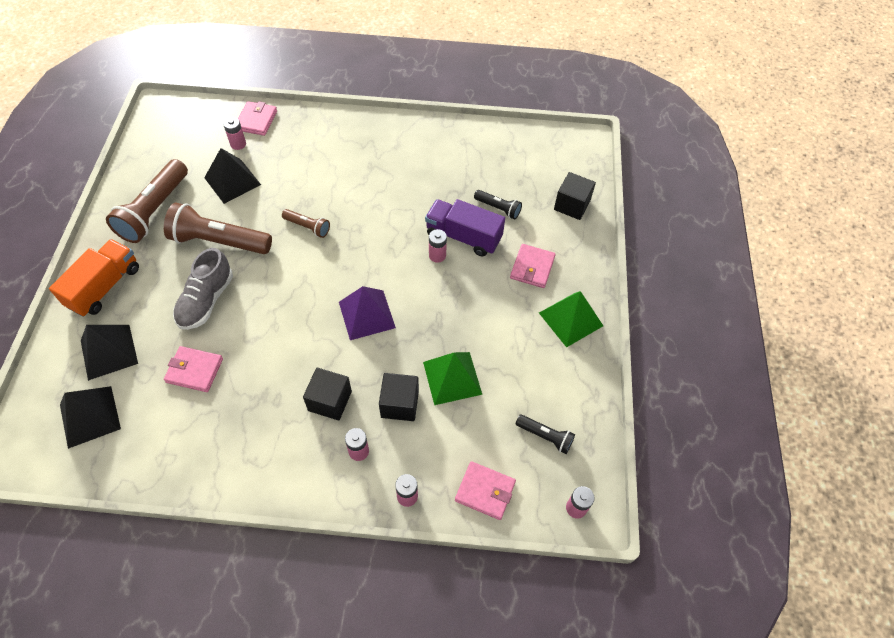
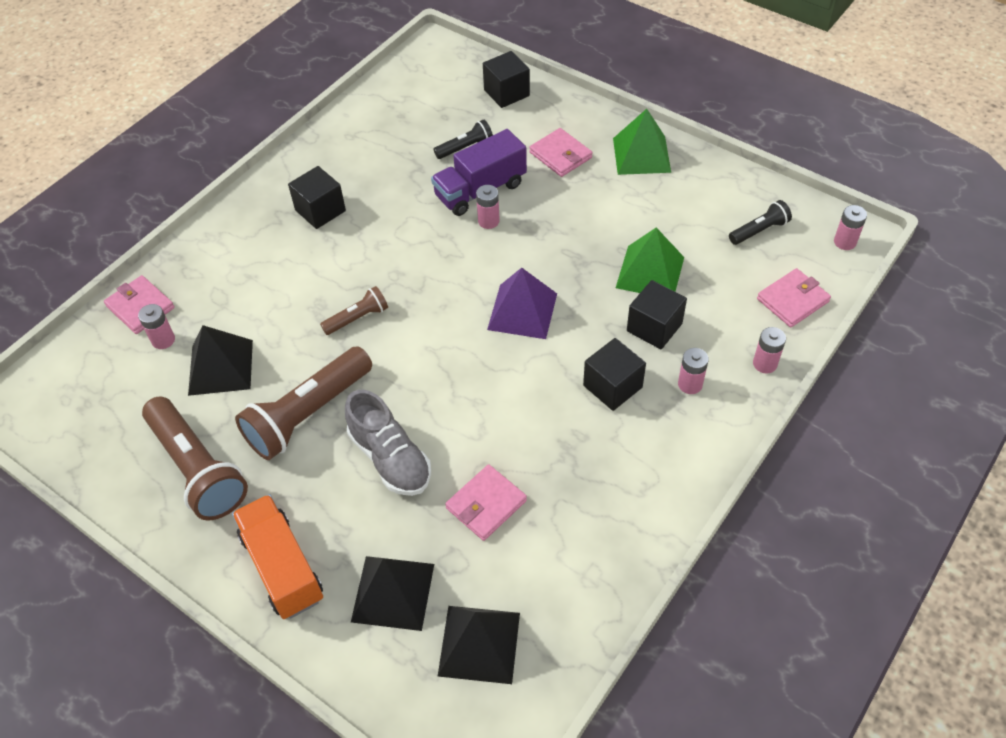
camera: 55 degrees left, 5 degrees down
(386, 161) = (320, 210): none -> black cube

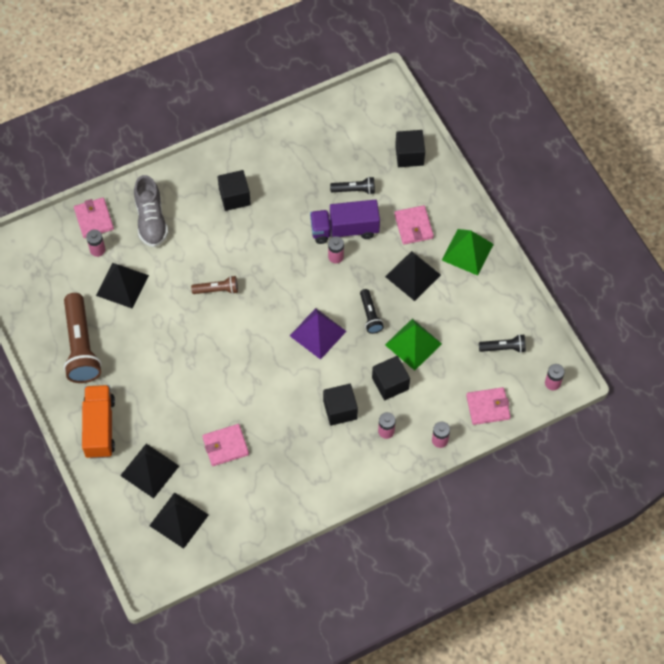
camera: 25 degrees right, 10 degrees up
(308, 414) = (157, 341): brown flashlight -> none
(390, 458) = (188, 392): grey shoe -> grey shoe (151, 220)
(574, 264) = (370, 315): none -> black flashlight
(596, 203) = (413, 275): none -> black pyramid

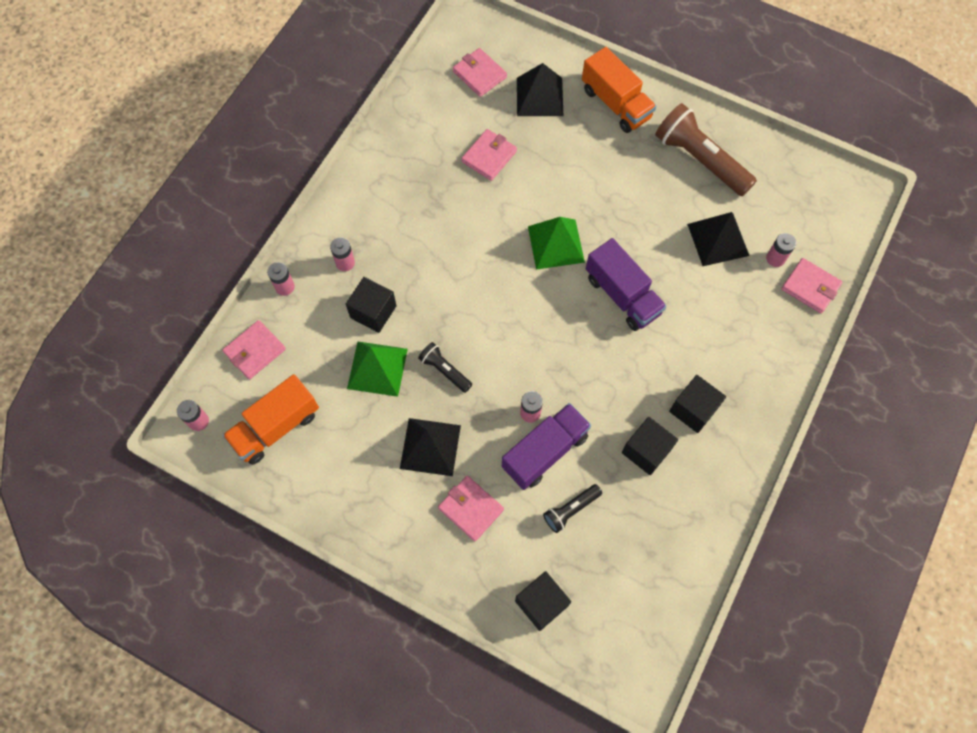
camera: 145 degrees right, 5 degrees up
(151, 220) = (754, 324): grey shoe -> none
(179, 520) = (479, 74): black pyramid -> pink wallet
(217, 290) = (622, 295): brown flashlight -> purple truck
(318, 333) = (485, 316): purple pyramid -> none
(340, 410) = (405, 255): black cube -> black cube (646, 451)
(467, 252) = (387, 518): green pyramid -> green pyramid (555, 244)
(503, 348) = (276, 427): black flashlight -> orange truck

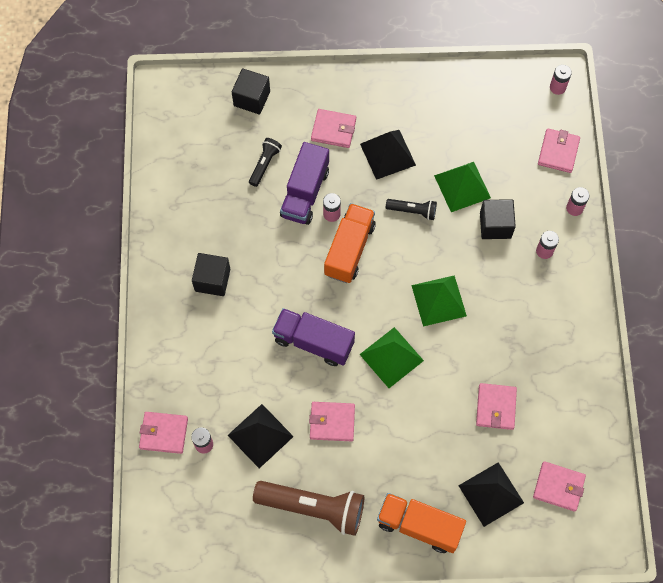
camera: 150 degrees right, 0 degrees up
(276, 427) = (502, 111): orange truck -> orange truck (349, 250)
(477, 271) = (439, 300): none -> green pyramid
(644, 218) = (332, 422): none -> pink wallet
(646, 451) = (232, 231): black cube -> none

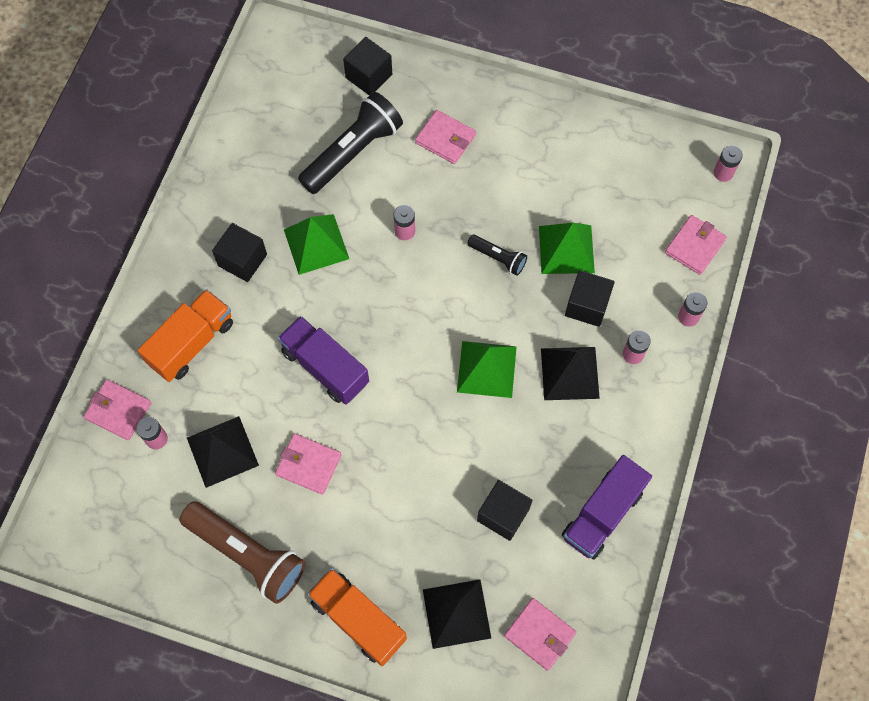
camera: 20 degrees right, 0 degrees up
(264, 164) = (353, 152): black flashlight -> black flashlight, size x1.98
(305, 193) = (384, 198): purple truck -> purple truck (602, 514)
(349, 250) = (408, 277): orange truck -> orange truck (192, 343)
(388, 154) = (495, 185): black pyramid -> black pyramid (570, 373)
(391, 357) = (406, 415): green pyramid -> green pyramid (316, 244)
(495, 407) = (503, 514): pink wallet -> black cube

